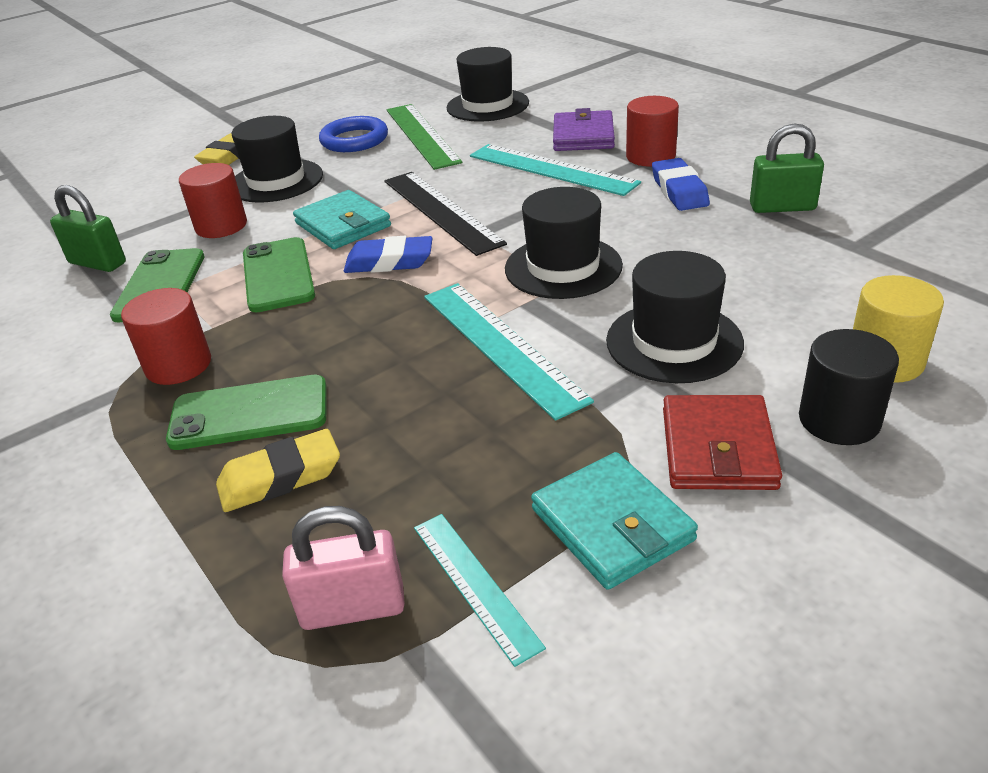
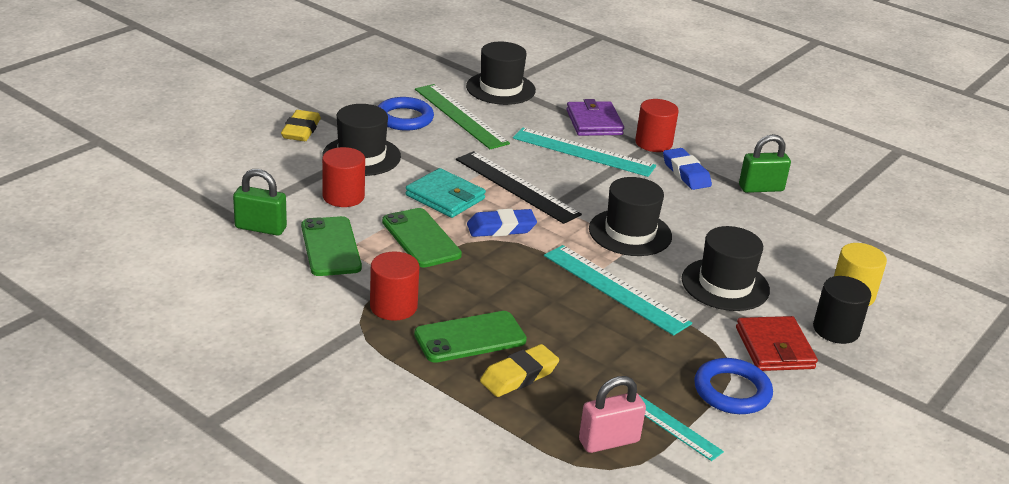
camera: 20 degrees left, 5 degrees down
(612, 524) = (732, 391): turquoise wallet -> blue ring

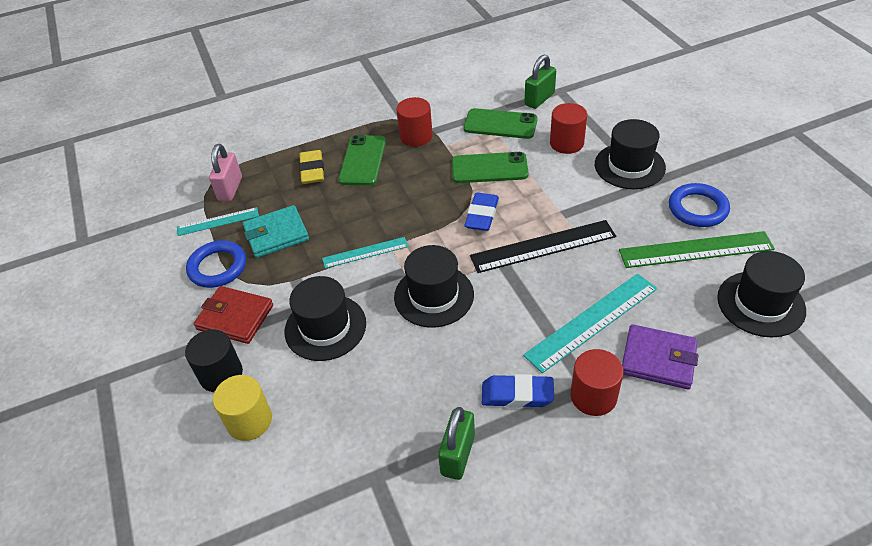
camera: 125 degrees right, 15 degrees up
(301, 130) = (685, 142): yellow eraser -> none
(445, 197) = (543, 197): turquoise wallet -> turquoise wallet (276, 234)
(615, 289) = (365, 252): turquoise ruler -> turquoise ruler, size x0.59

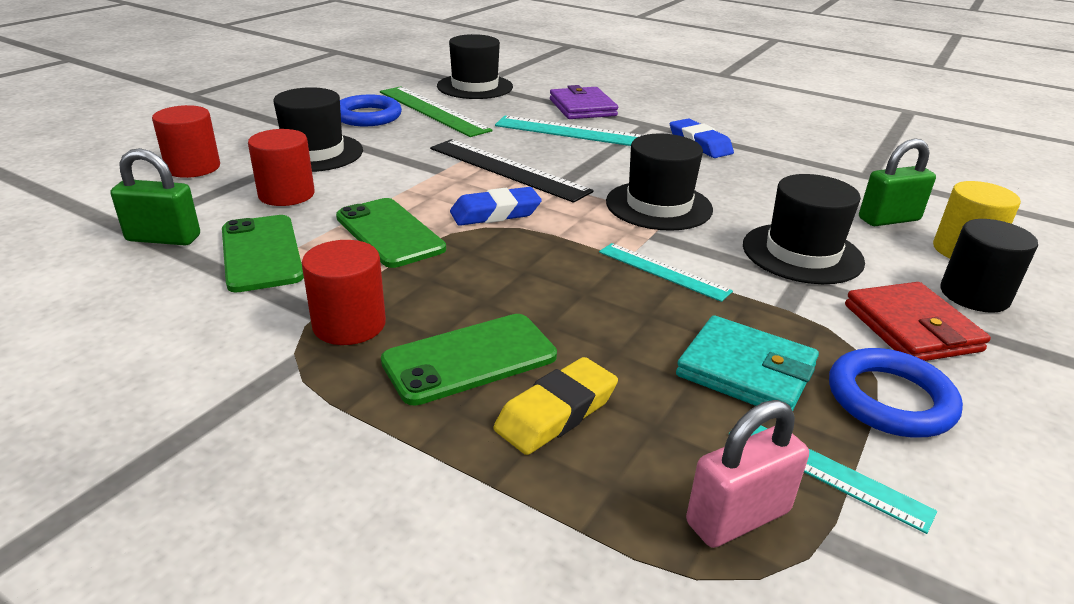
camera: 130 degrees left, 15 degrees down
(458, 455) = (789, 152): green padlock -> green padlock (889, 219)
(593, 396) = (653, 121): red cylinder -> red cylinder (193, 168)

